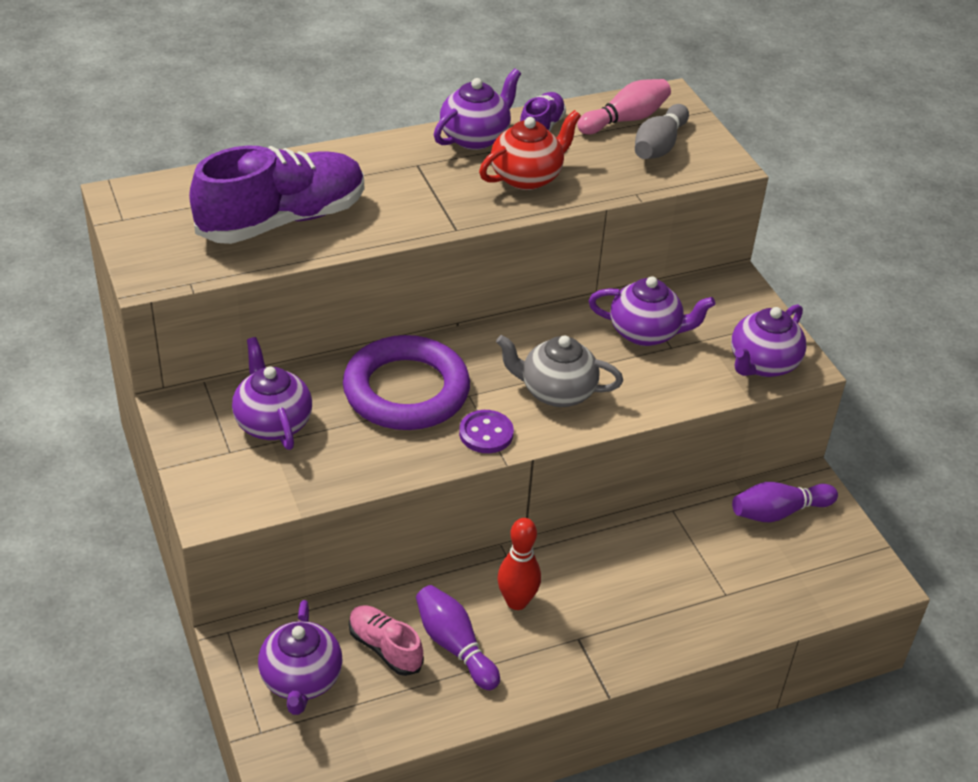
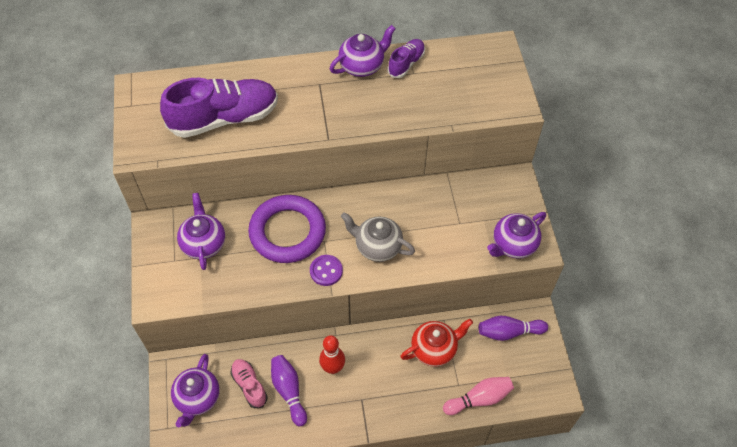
camera: 15 degrees right, 15 degrees up
(527, 177) = (385, 102): red teapot -> red teapot (434, 349)
(625, 119) = (463, 62): pink bowling pin -> pink bowling pin (479, 399)
(646, 333) = (446, 210): purple teapot -> none
(659, 146) = (479, 87): grey bowling pin -> none

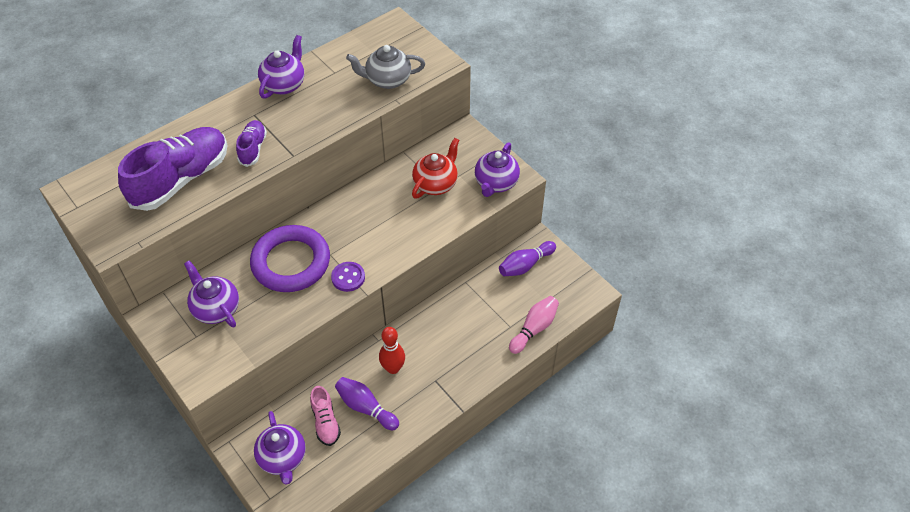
camera: 30 degrees left, 5 degrees down
(249, 385) = (325, 422): pink shoe -> pink shoe turned 135 degrees counterclockwise
(377, 246) = (381, 237): grey teapot -> grey teapot (387, 80)
(406, 63) = (323, 67): purple shoe -> purple shoe (253, 148)
(434, 349) = (472, 309): red teapot -> red teapot (436, 184)

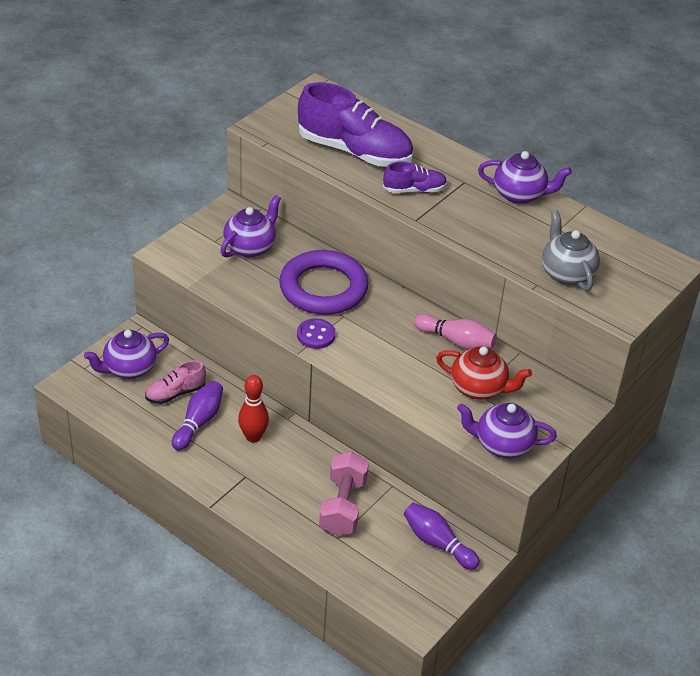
camera: 75 degrees right, 10 degrees down
(480, 317) = (343, 506): none -> pink dumbbell
(534, 328) = (341, 562): pink bowling pin -> pink bowling pin (456, 341)

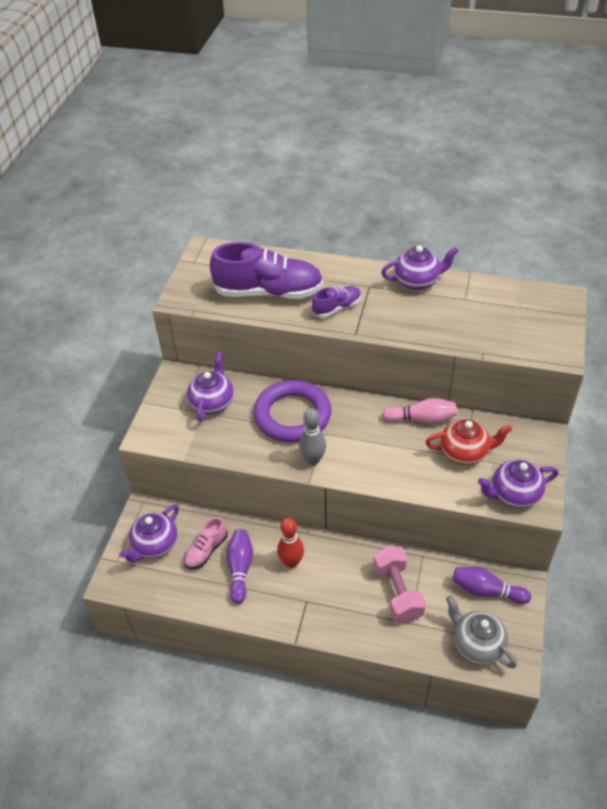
camera: 20 degrees left, 5 degrees up
(316, 335) = (313, 460): purple button -> grey bowling pin
(566, 273) = (497, 334): grey teapot -> grey teapot (477, 644)

